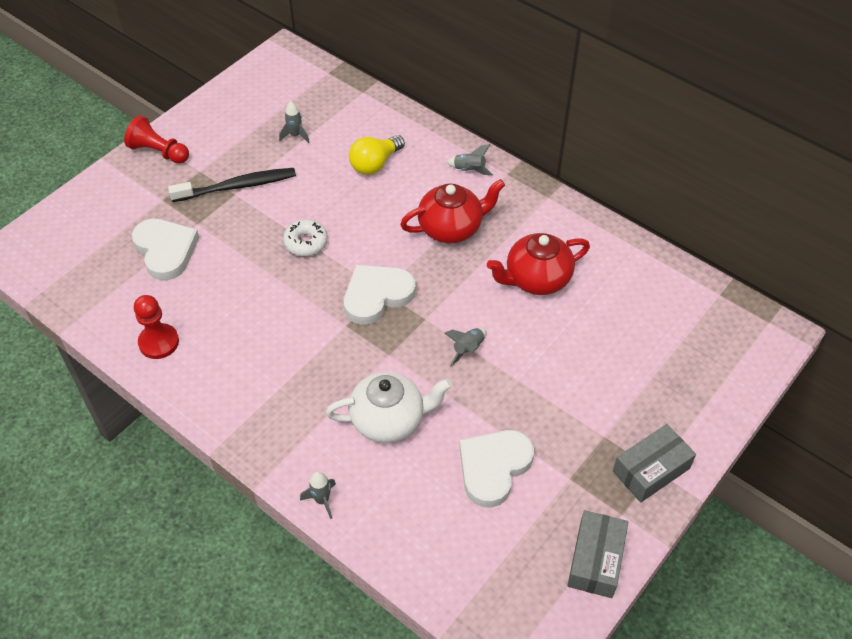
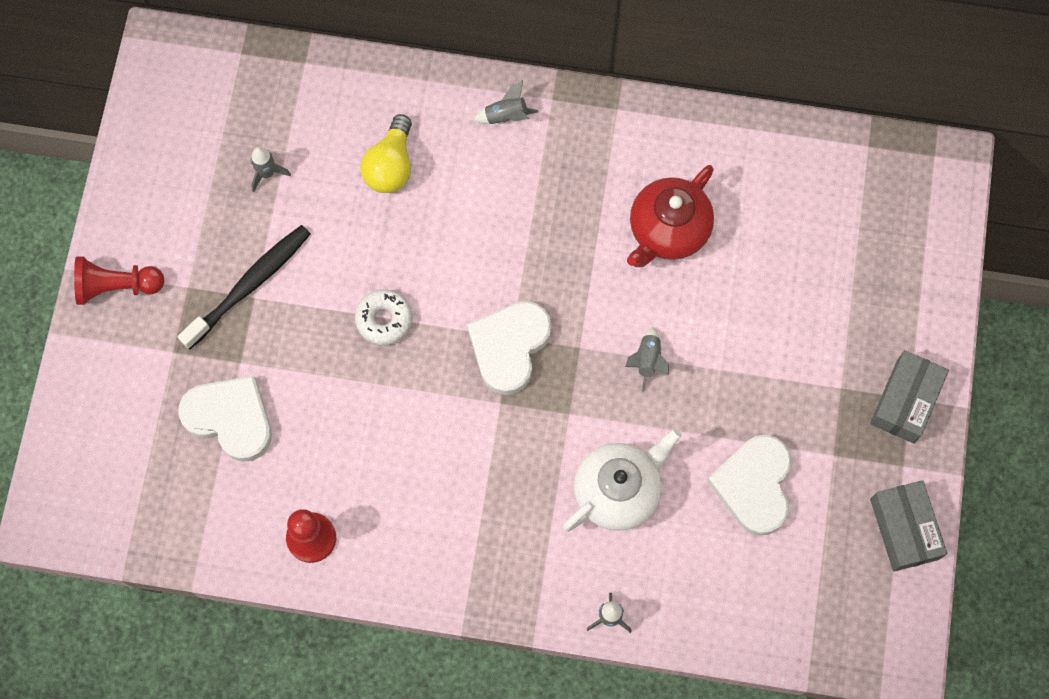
camera: 30 degrees left, 20 degrees up
(451, 228) = (535, 211): red teapot -> none

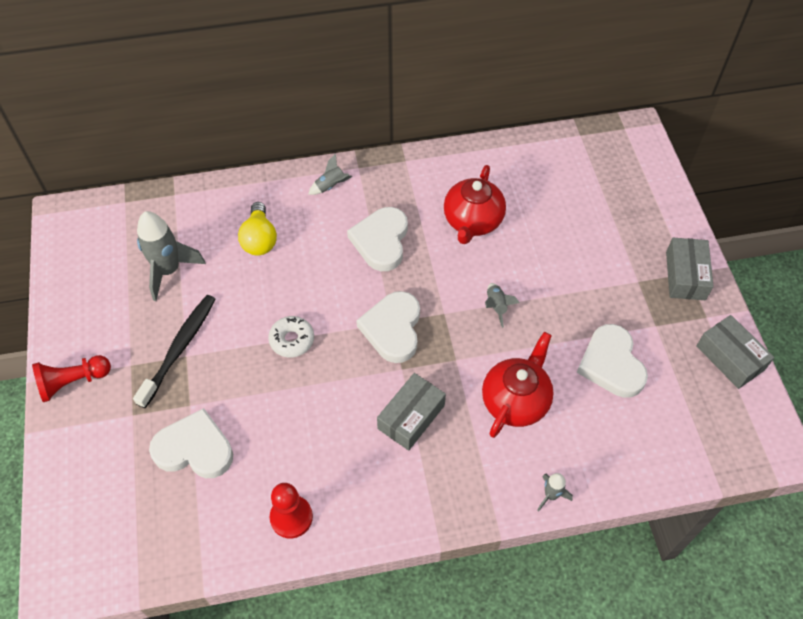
camera: 20 degrees left, 15 degrees down
(267, 173) = (169, 271): grey rocket -> grey rocket, size x2.00
(488, 467) = (411, 417): none -> grey box
(540, 220) = (381, 241): none -> white heart
(618, 490) = (515, 400): white teapot -> red teapot

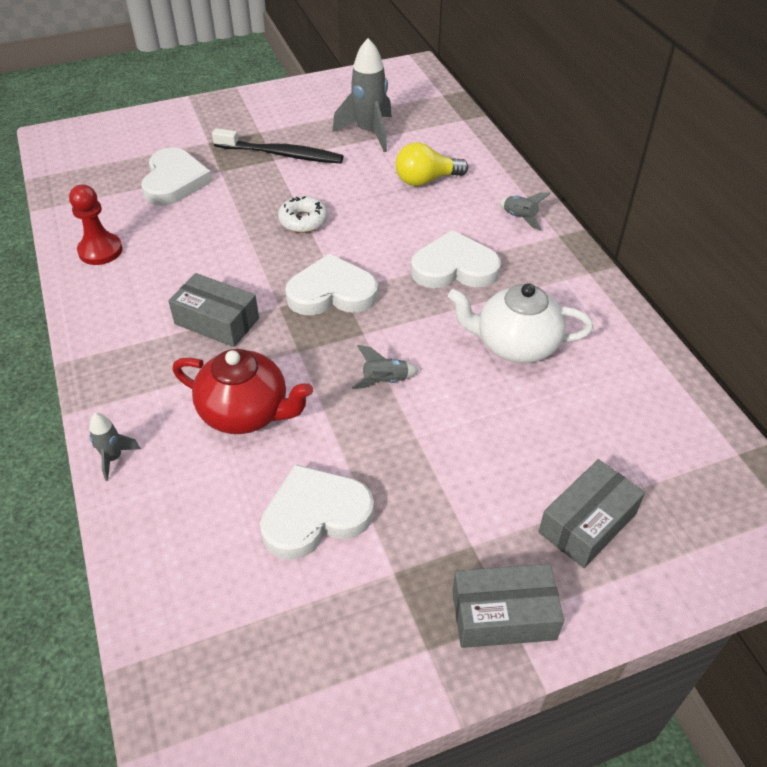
camera: 80 degrees right, 10 degrees down
(73, 382) = (238, 106): red pawn -> none
(472, 221) = (515, 345): red teapot -> white teapot
(730, 358) = (352, 687): grey box -> grey box (587, 523)

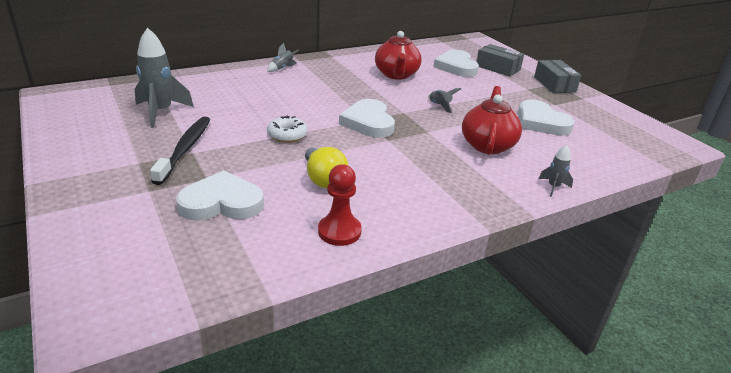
camera: 100 degrees left, 15 degrees down
(217, 321) = (412, 162): grey box -> none
(426, 180) = (236, 93): yellow light bulb -> yellow light bulb (323, 179)
(454, 267) = (334, 87): white heart -> white heart (456, 67)
(515, 345) = (396, 75): white teapot -> red teapot

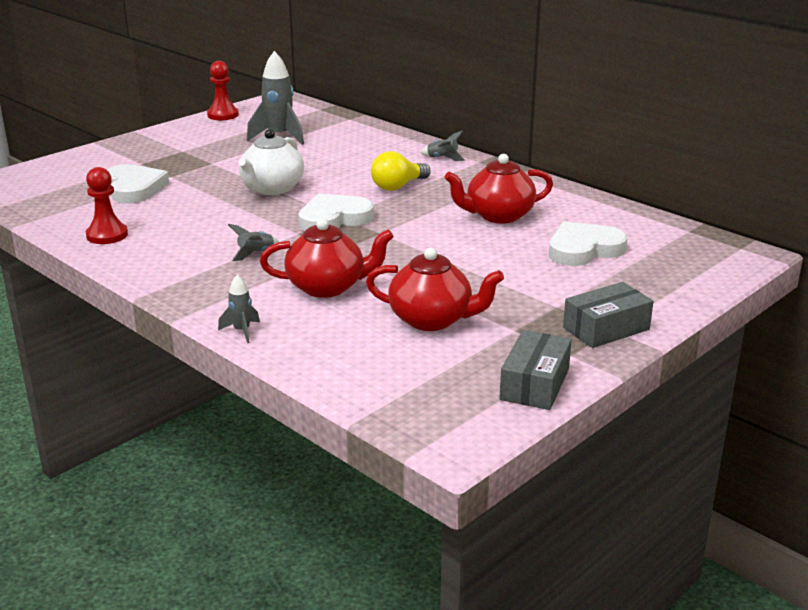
camera: 75 degrees right, 5 degrees down
(56, 127) = (223, 115): none -> red pawn
(185, 149) = (215, 159): black toothbrush -> none
(287, 135) = (272, 189): white donut -> white teapot
(323, 179) = (193, 216): yellow light bulb -> yellow light bulb (398, 186)
(440, 106) = (420, 251): grey rocket -> grey rocket (255, 254)
(498, 68) = (622, 279): grey box -> grey box (534, 384)
(541, 122) = (432, 320): white heart -> red teapot

